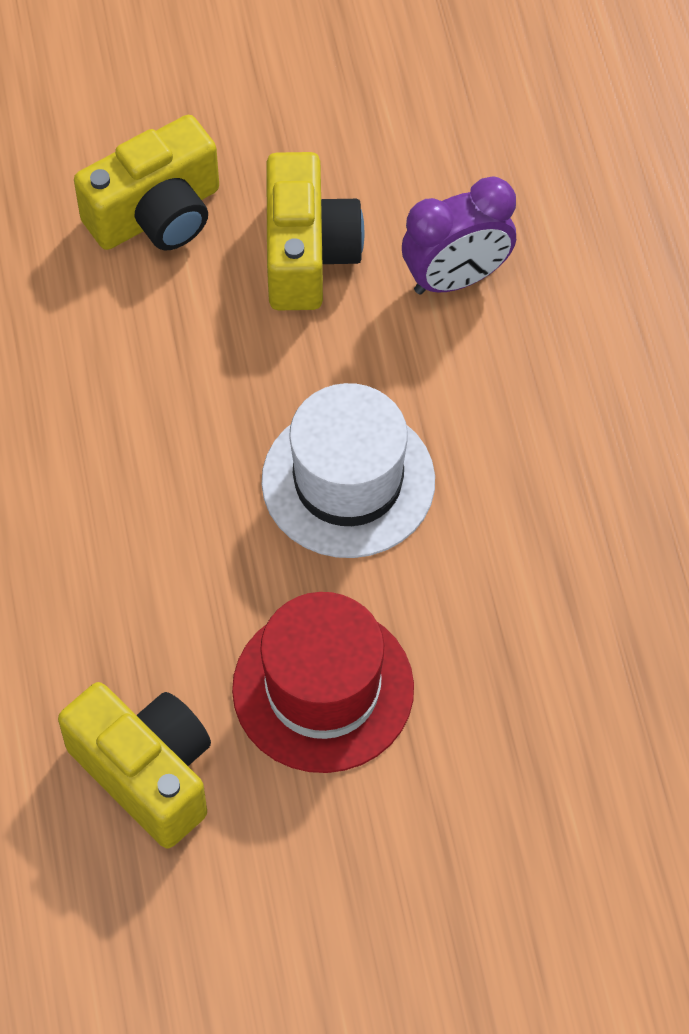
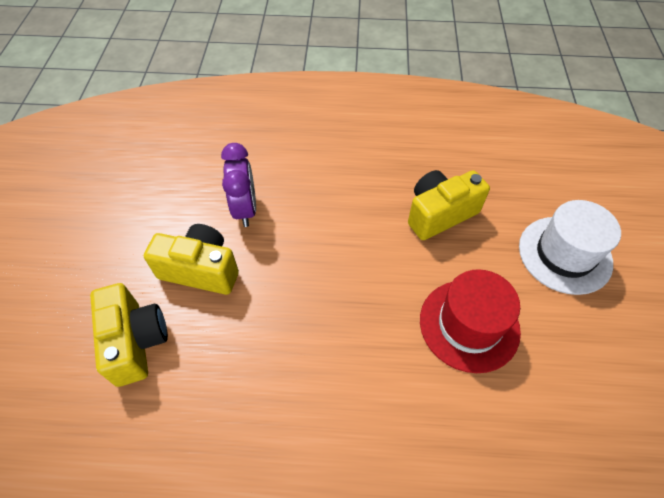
camera: 75 degrees left, 5 degrees down
(146, 773) = (513, 434): yellow camera -> yellow camera (440, 214)
(348, 481) = (347, 284): white hat -> white hat (565, 254)

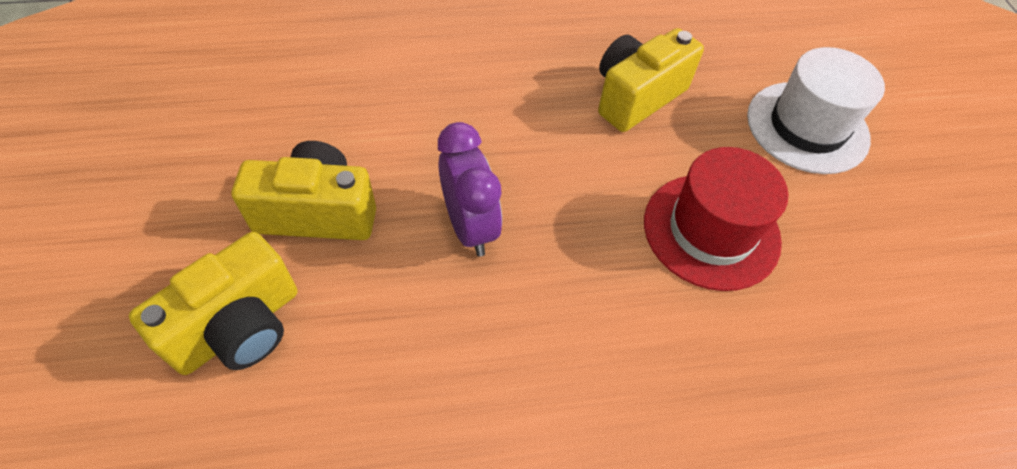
camera: 15 degrees left, 0 degrees up
(136, 341) = (239, 327): yellow camera -> yellow camera turned 75 degrees clockwise
(245, 209) = (365, 122): purple clock -> purple clock (470, 227)

